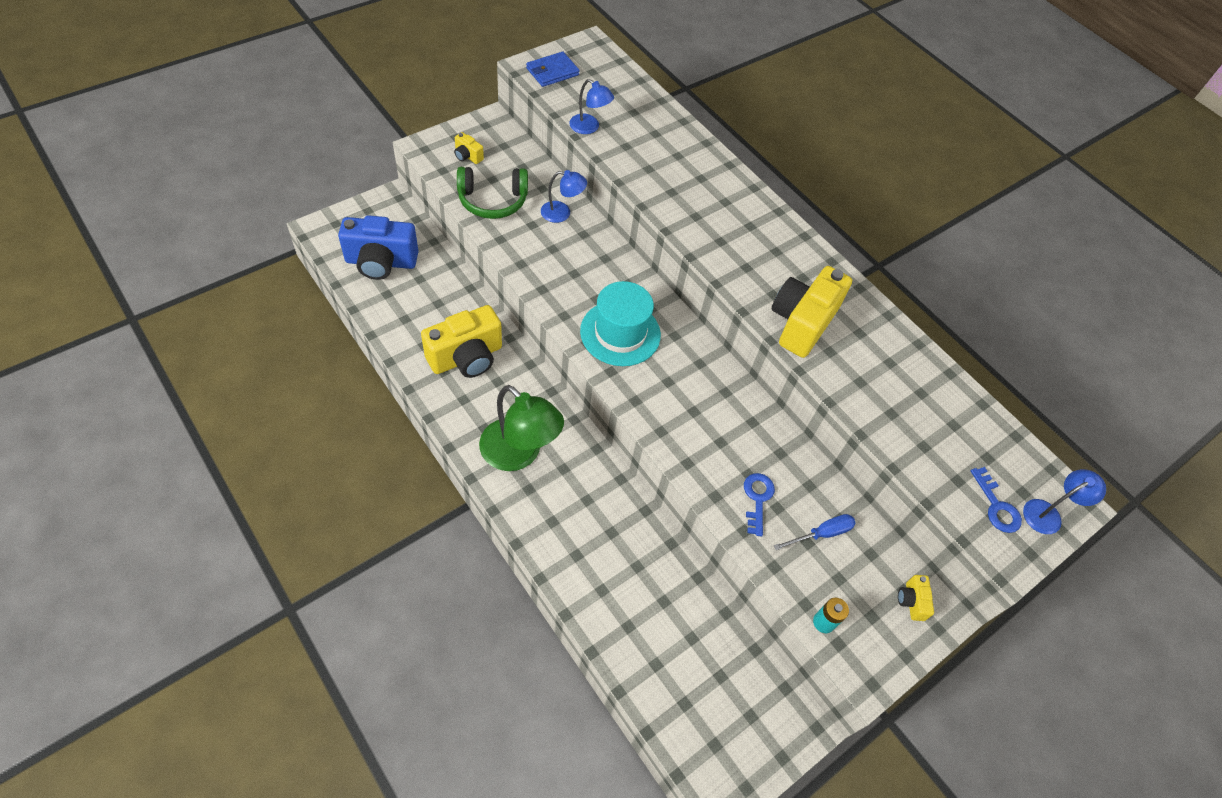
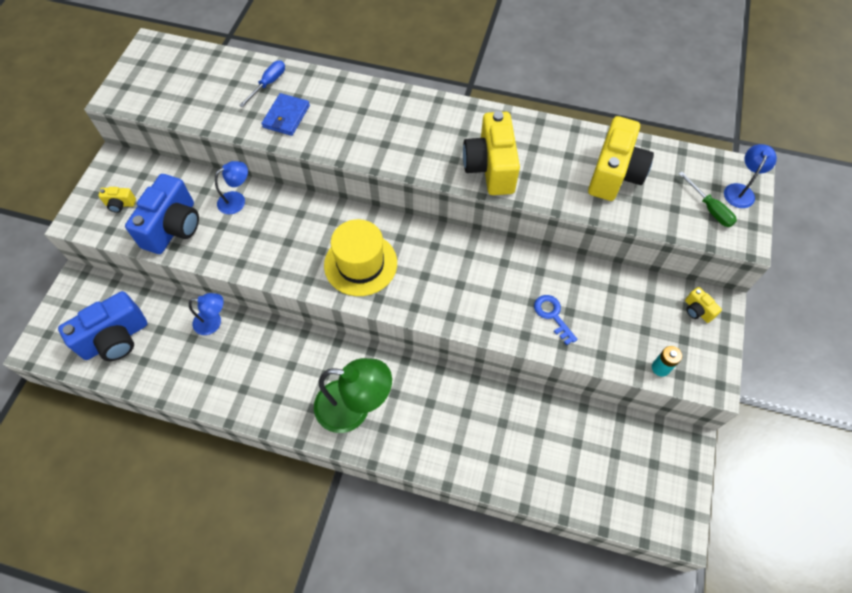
camera: 30 degrees left, 5 degrees up
(466, 357) = (251, 364): yellow camera -> yellow camera (614, 174)
(492, 200) = (173, 227): green headphones -> blue camera
(552, 72) = (139, 89): blue wallet -> blue wallet (286, 116)
(589, 127) = (210, 118): blue lamp -> blue lamp (213, 322)
(620, 333) = (360, 264): turquoise hat -> yellow hat
(821, 534) = (610, 308): blue screwdriver -> blue screwdriver (268, 84)
(996, 506) = (709, 209): blue key -> green screwdriver

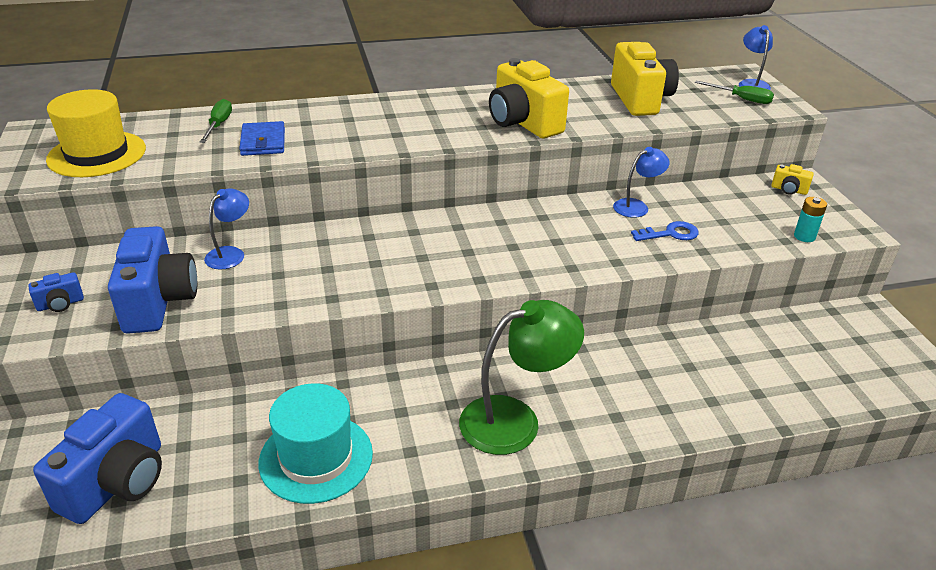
camera: 30 degrees left, 25 degrees down
(120, 204) = (60, 304): yellow camera -> blue camera
(213, 322) = (260, 409): blue lamp -> blue lamp (636, 206)
(223, 375) = (316, 457): none -> turquoise hat
(268, 84) = (219, 125): blue screwdriver -> green screwdriver
(360, 264) = (432, 259): yellow hat -> yellow hat (97, 154)
(552, 315) = (670, 234): blue key -> blue key turned 135 degrees clockwise

